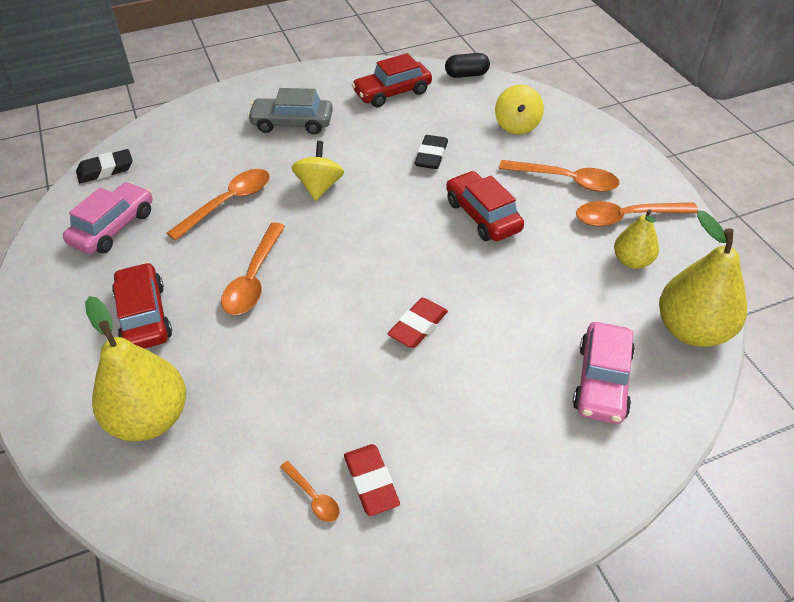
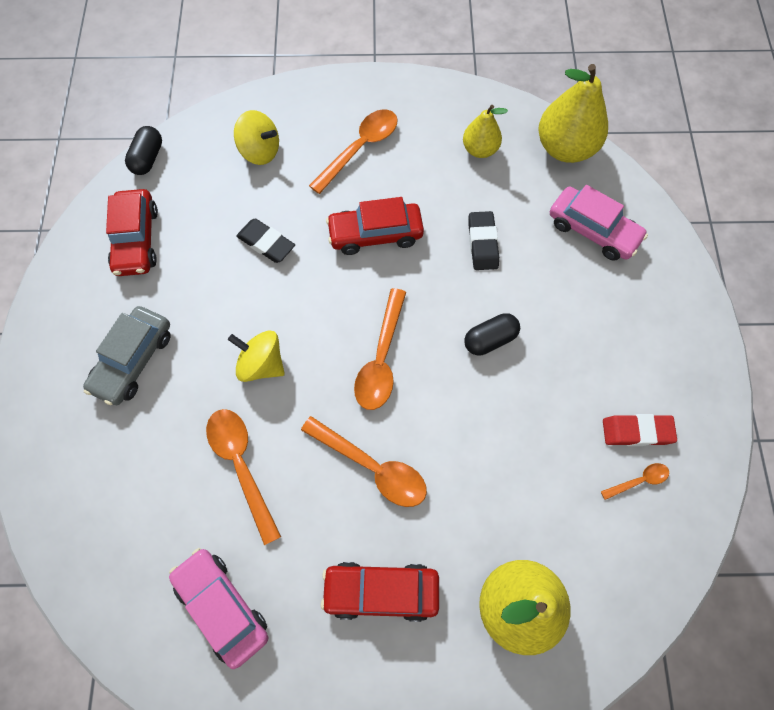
camera: 70 degrees left, 20 degrees up
(105, 170) = (104, 603): black eraser -> black eraser (482, 243)
(418, 326) = (490, 339): red eraser -> black capsule
(626, 217) = (428, 128): orange spoon -> orange spoon (381, 358)

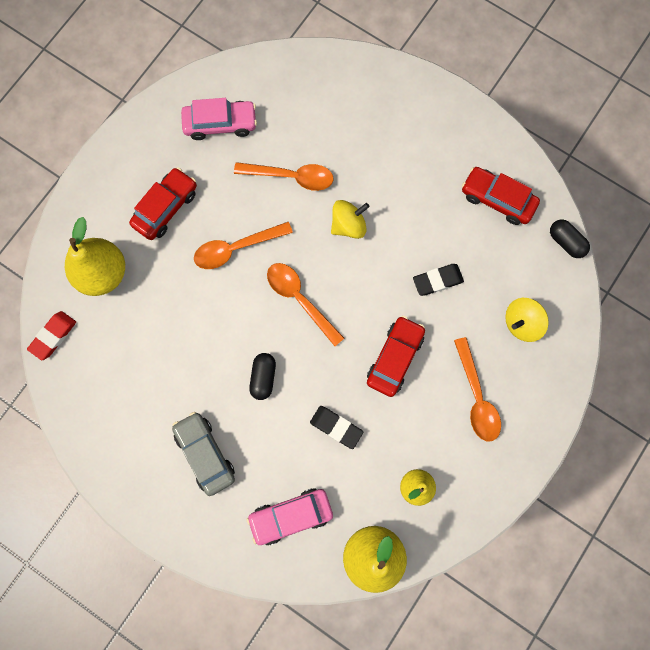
camera: 125 degrees right, 10 degrees up
(133, 360) = (404, 153): grey car -> grey car (205, 454)
(637, 432) = (138, 422): red eraser -> red eraser (53, 336)
(638, 481) = (111, 397): orange spoon -> none

